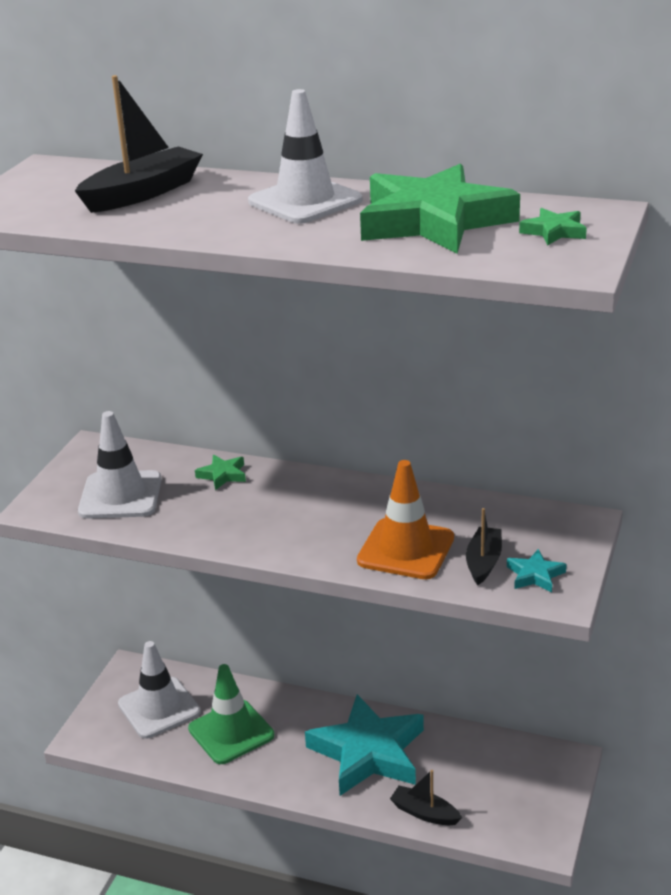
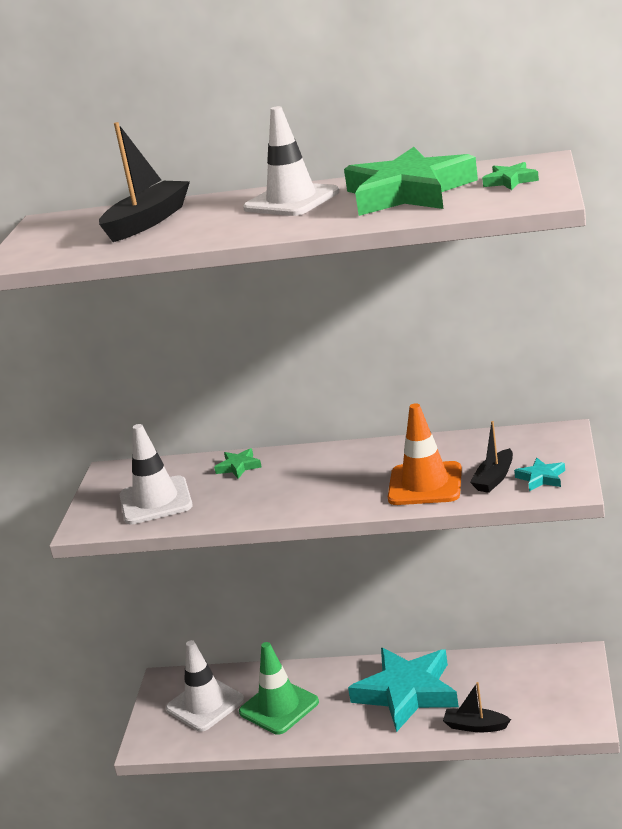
camera: 10 degrees left, 5 degrees down
(483, 562) = (494, 478): black boat -> black boat turned 150 degrees counterclockwise

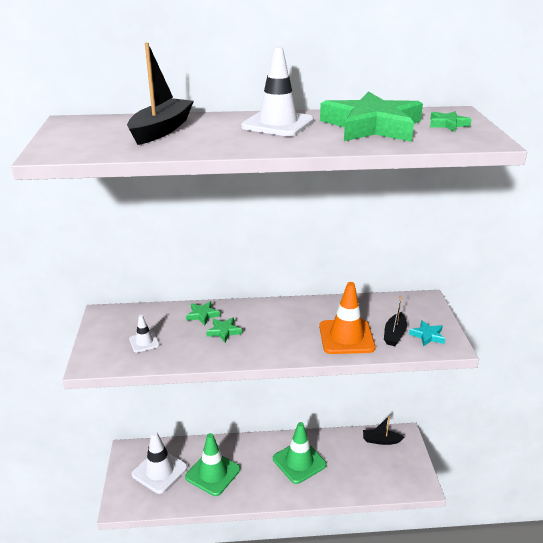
camera: 15 degrees left, 5 degrees up
(156, 501) = (144, 342): white traffic cone -> white traffic cone, size x0.51
(261, 485) = (224, 331): none -> green star
(407, 693) = (299, 462): turquoise star -> green traffic cone
(475, 726) = (350, 489): black boat -> black boat (381, 440)

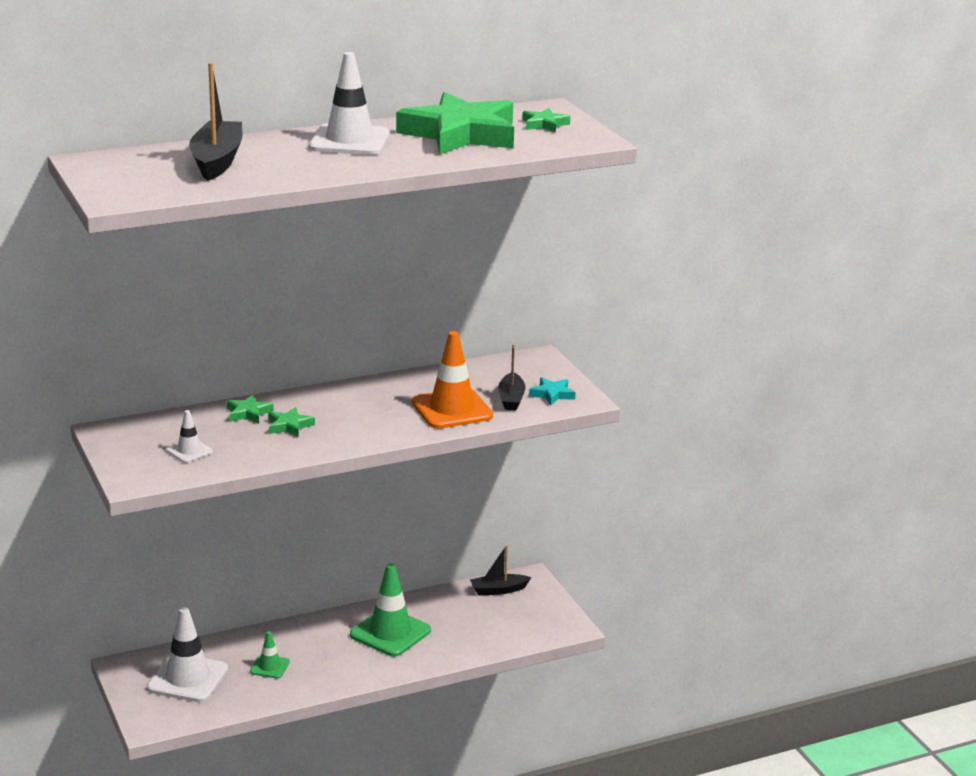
camera: 20 degrees left, 5 degrees down
(213, 473) = (270, 667): green traffic cone -> green traffic cone, size x0.51

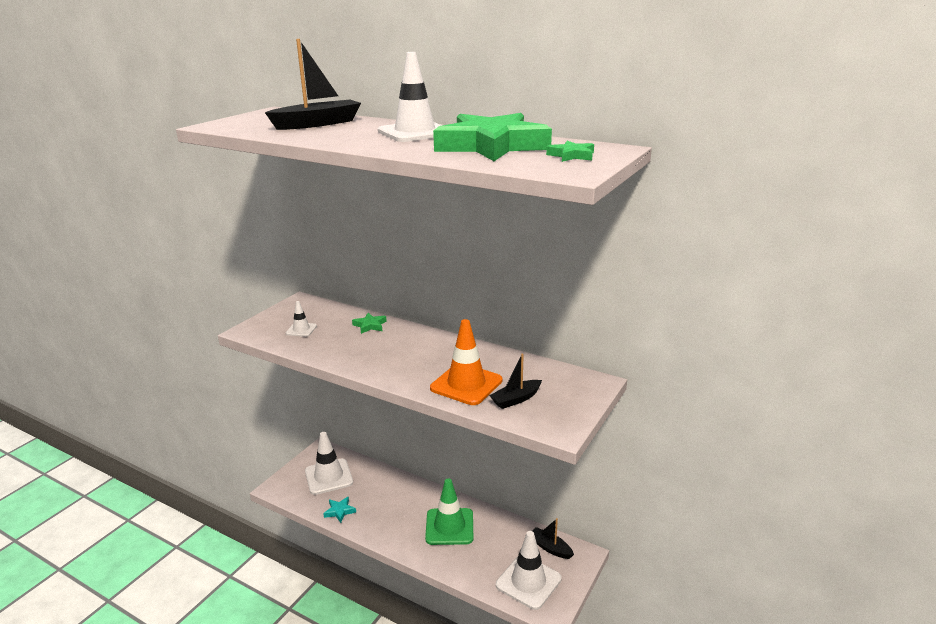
camera: 55 degrees right, 0 degrees up
(270, 667) = (367, 499): green traffic cone -> none
(289, 426) = (369, 343): green star -> none
(523, 622) = (528, 582): none -> white traffic cone
(552, 394) = (549, 413): turquoise star -> turquoise star (339, 511)

